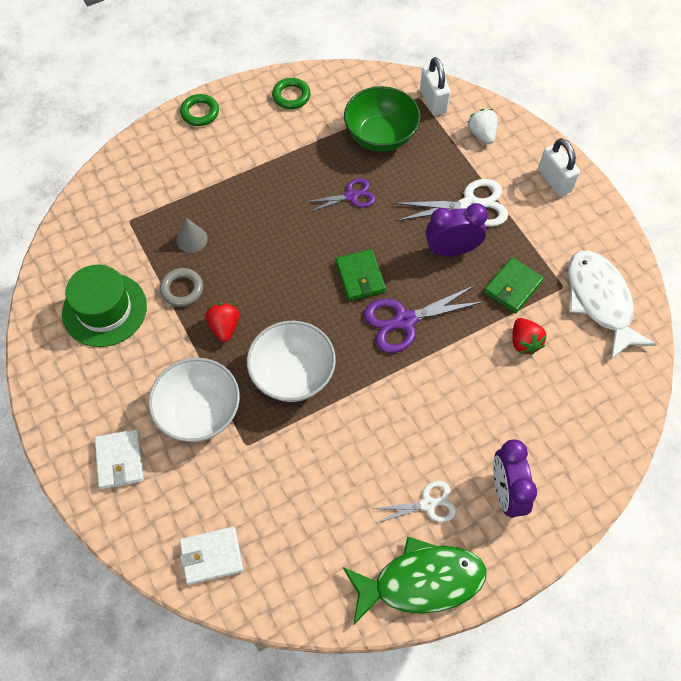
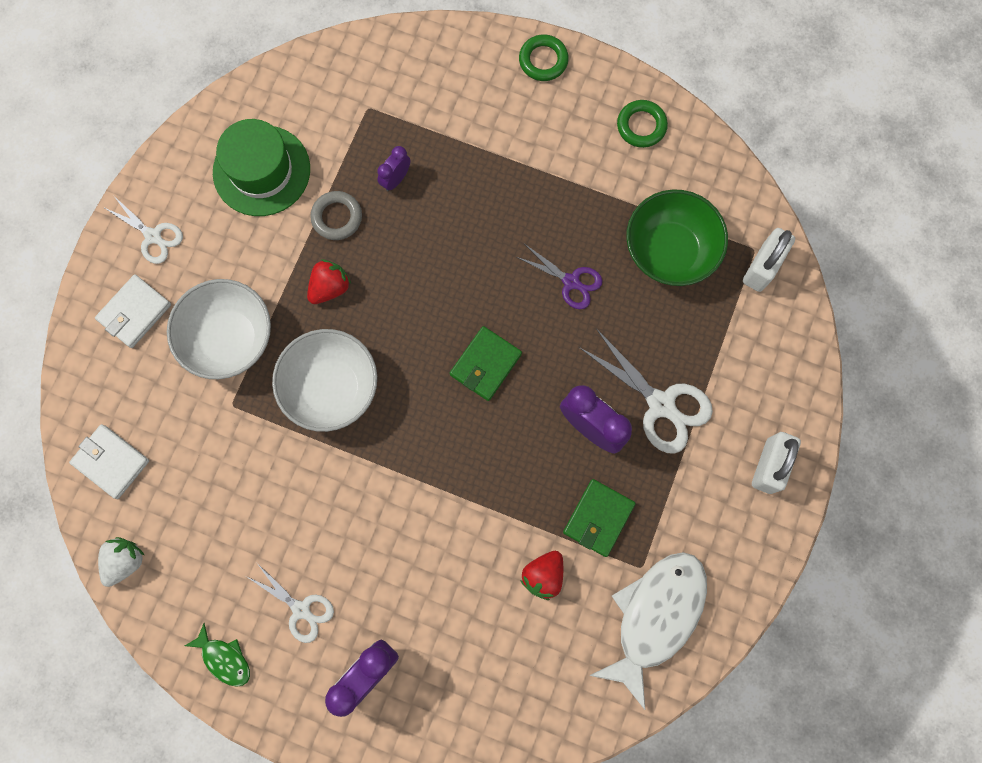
camera: 50 degrees right, 15 degrees up
(78, 409) = (153, 236): none -> white scissors
(192, 239) = (396, 179): grey cone -> purple clock
(405, 321) = (472, 444): purple scissors -> none
(421, 582) = (224, 658): green fish -> green fish, size x0.47
(482, 134) = (763, 348): white strawberry -> white strawberry (125, 561)
(512, 287) = (598, 518): green wallet -> green wallet turned 60 degrees counterclockwise

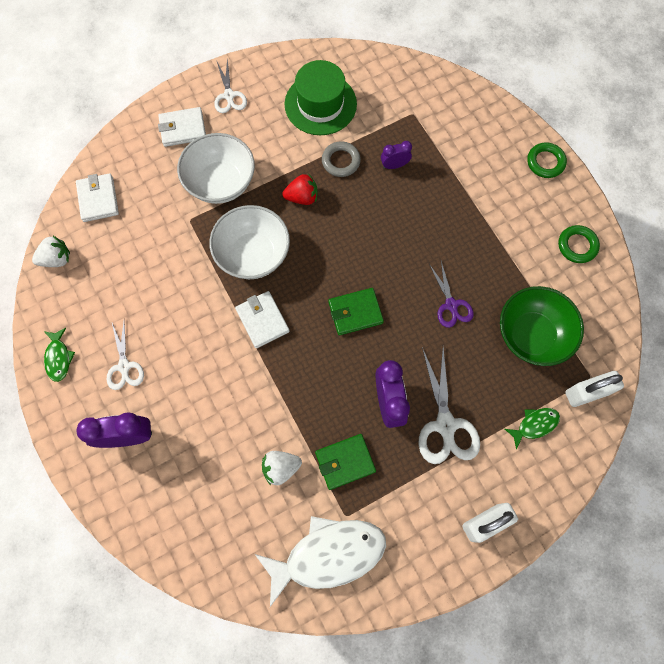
camera: 40 degrees right, 5 degrees down
(400, 447) = (262, 320): none -> white wallet
(543, 575) = (281, 468): red strawberry -> white strawberry
(740, 337) = (534, 425): none -> green fish

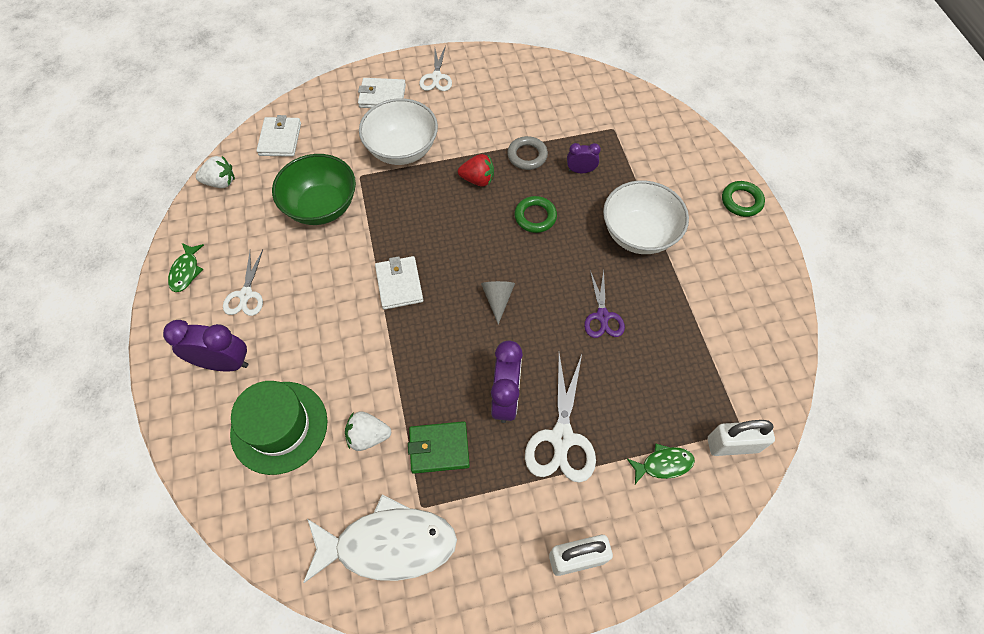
camera: 15 degrees right, 10 degrees down
(253, 254) = (411, 221): white bowl -> white bowl (638, 234)
(320, 104) = (523, 102): green hat -> green hat (279, 427)
(355, 312) = (498, 299): green wallet -> grey cone
(531, 335) = (684, 368): green bowl -> green bowl (321, 206)
(577, 246) = (757, 289): green ring -> green ring (535, 217)

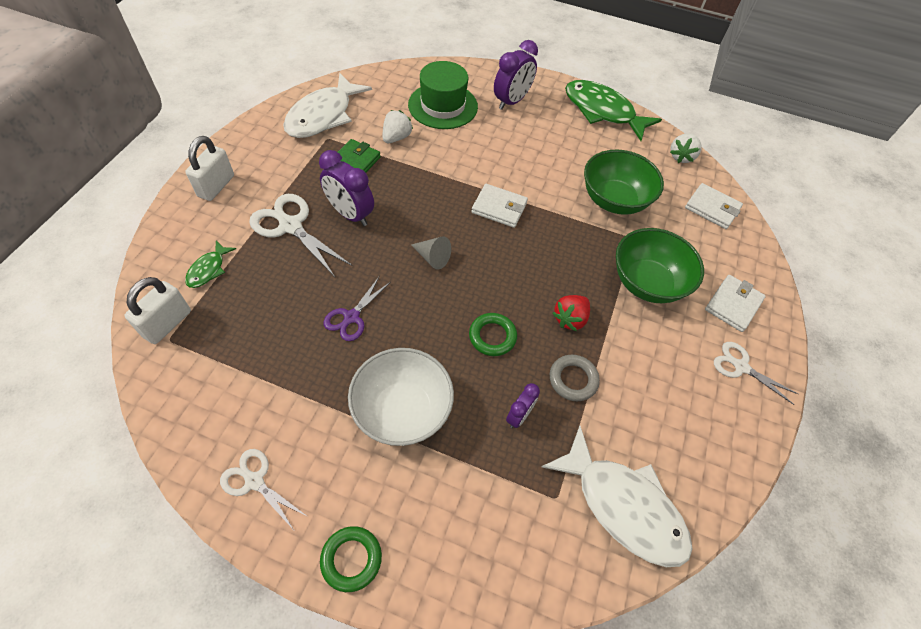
camera: 120 degrees right, 5 degrees down
(186, 271) = (602, 111): green fish -> green fish, size x2.14
(246, 294) = (558, 130): white scissors -> white scissors (254, 481)
(402, 150) = (647, 283): white bowl -> green bowl
(587, 98) = (623, 505): none -> white fish
(602, 316) = (351, 317): purple scissors -> purple scissors turned 90 degrees counterclockwise

